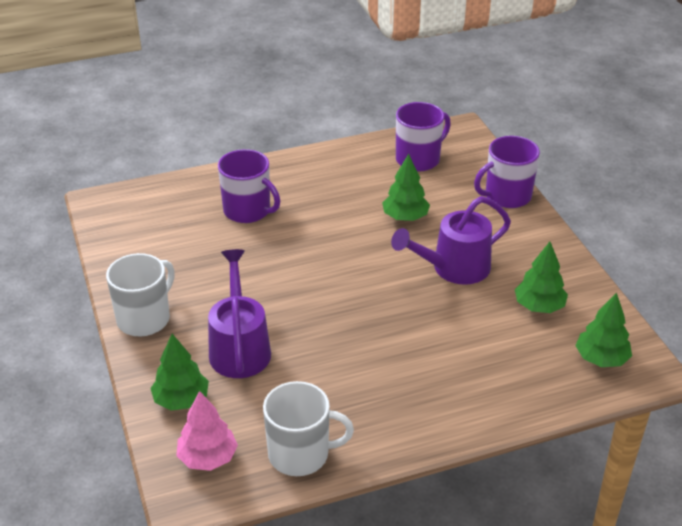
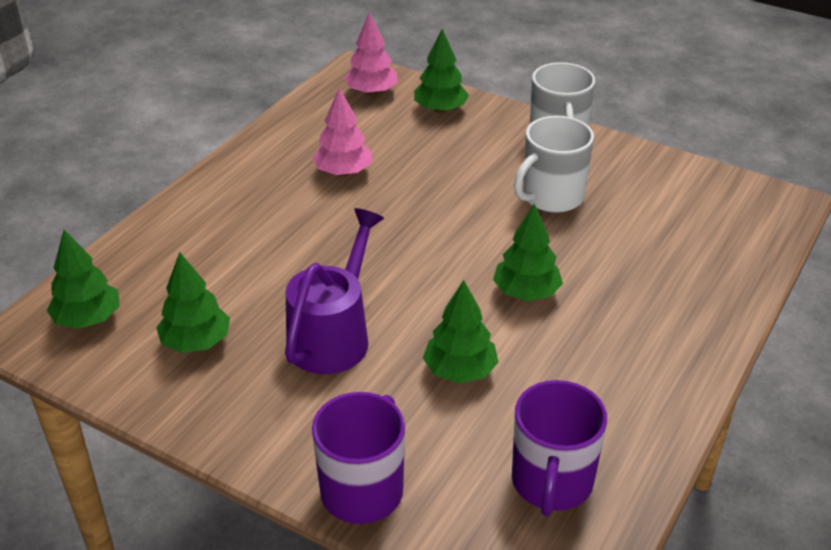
camera: 140 degrees right, 0 degrees up
(239, 347) = (449, 159): purple watering can -> none
(248, 210) = (637, 276): purple mug -> none
(300, 454) = (307, 122): white mug -> white mug (551, 197)
(319, 234) = (526, 293): none -> green tree
(327, 381) = (343, 172): none -> pink tree

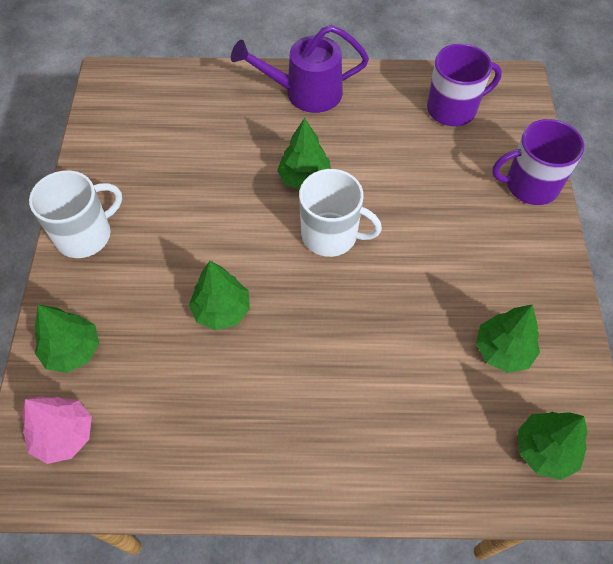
camera: 120 degrees left, 20 degrees up
(334, 335) = (427, 267): purple watering can -> purple watering can (304, 93)
(343, 172) = (227, 377): pink tree -> none
(460, 371) = (405, 182): green tree -> green tree (221, 310)
(551, 197) = (177, 207): white mug -> white mug (331, 235)

